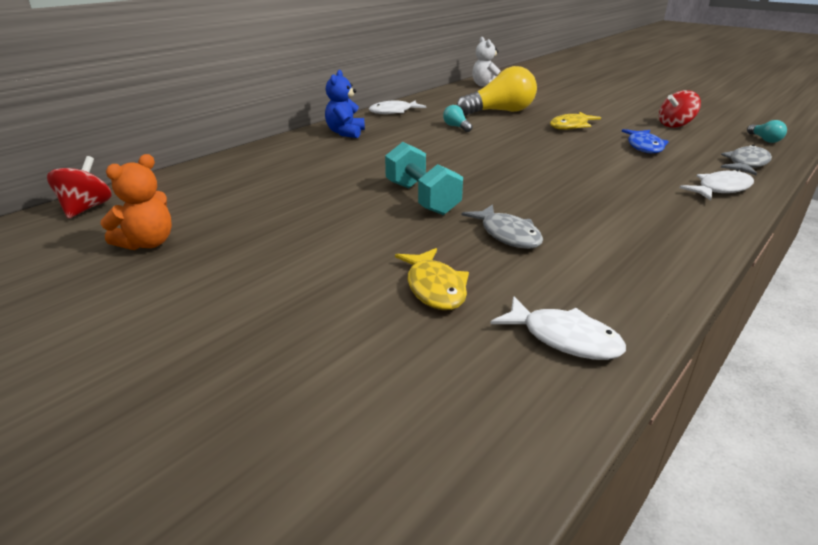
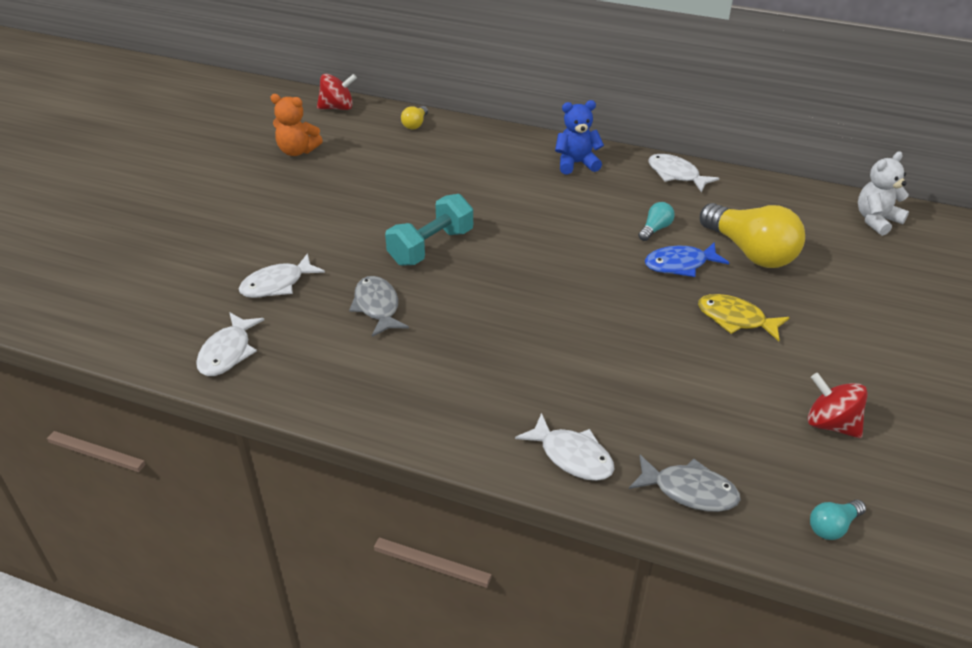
camera: 70 degrees right, 10 degrees up
(192, 176) = (415, 124): none -> yellow light bulb
(434, 288) = (277, 284): yellow fish -> white fish
(507, 235) = (377, 307): grey fish -> grey fish turned 120 degrees clockwise
(644, 147) = (694, 390): blue fish -> blue fish (680, 264)

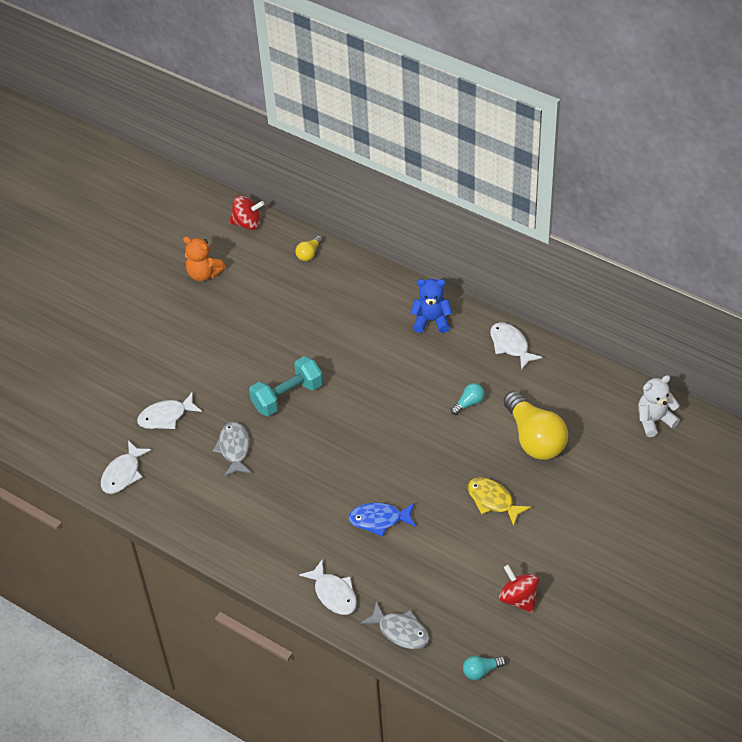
camera: 15 degrees right, 10 degrees up
(680, 264) = (473, 442): blue fish -> blue fish (379, 520)

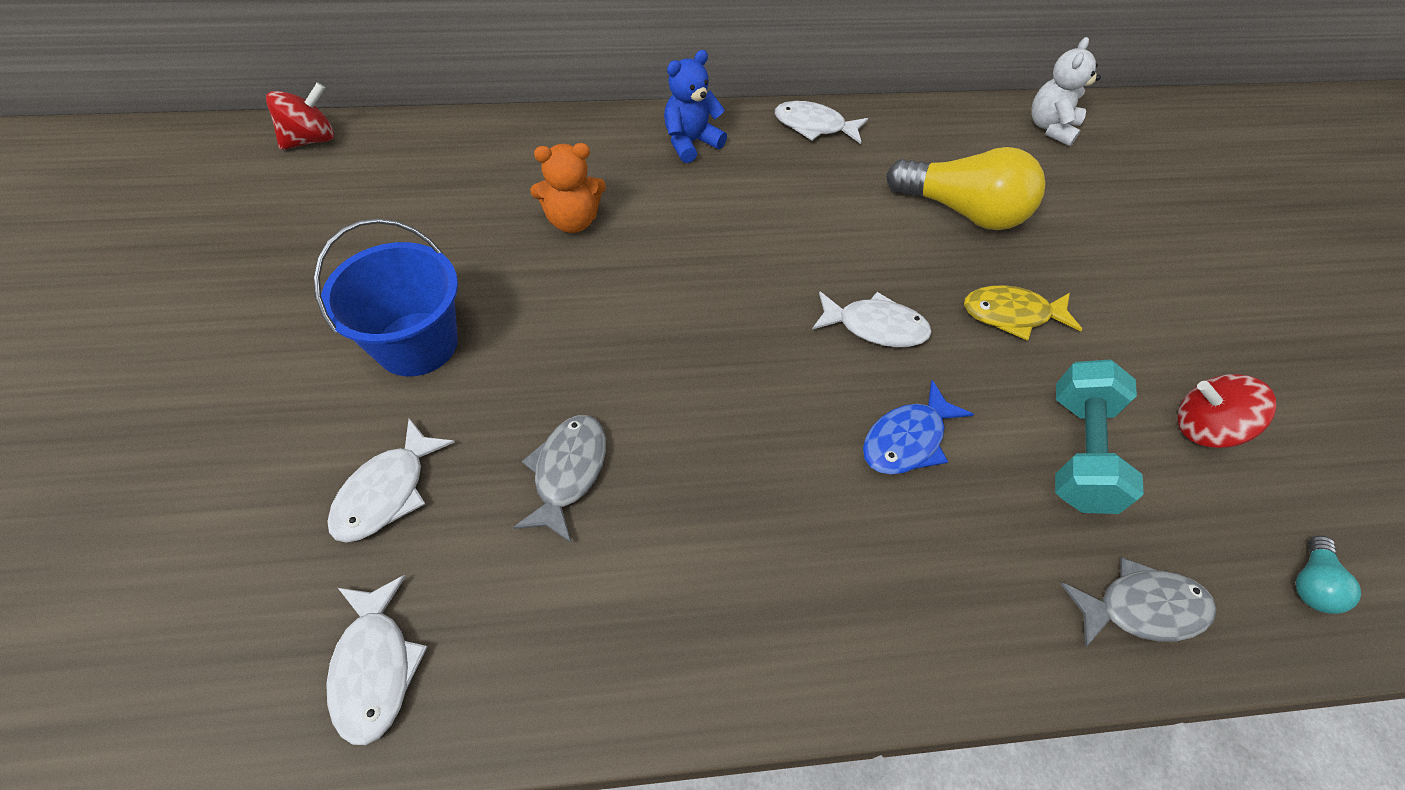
camera: 45 degrees left, 5 degrees up
(204, 274) = (288, 231): orange teddy bear -> orange teddy bear (573, 221)
(218, 361) = (417, 344): none -> blue bucket
(234, 449) = (568, 472): grey fish -> grey fish turned 60 degrees clockwise
(287, 396) = (584, 336): turquoise dumbbell -> turquoise dumbbell (1078, 452)
(309, 253) = (443, 138): yellow light bulb -> none
(333, 593) = (979, 621): white fish -> white fish (875, 327)
(469, 403) = (842, 212): turquoise light bulb -> none

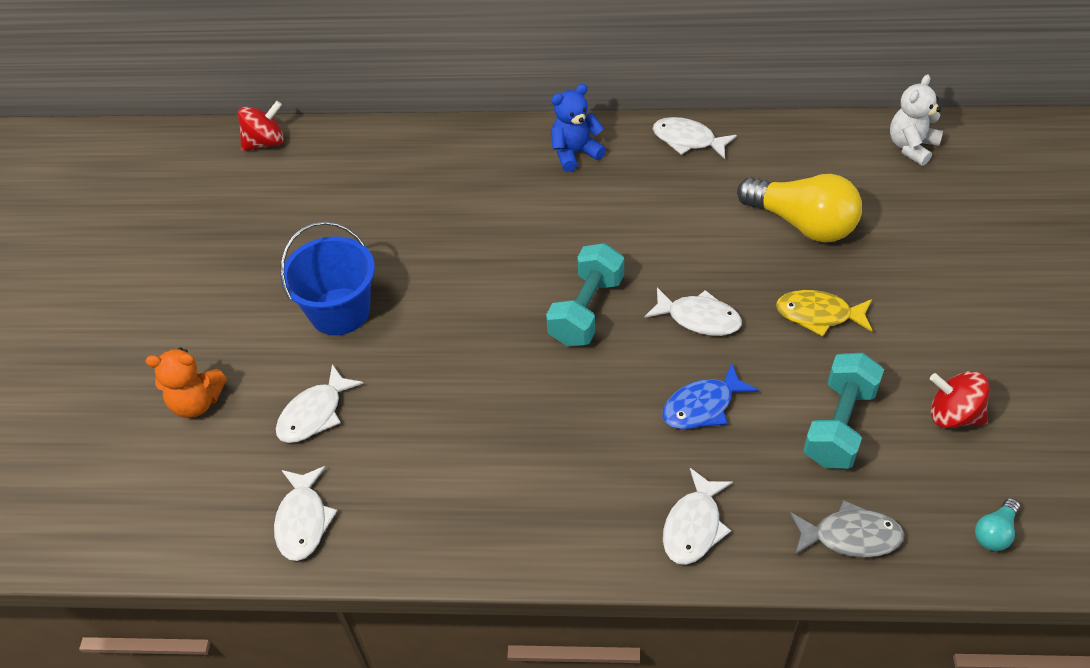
camera: 15 degrees right, 5 degrees down
(568, 472) = (441, 410): grey fish -> none
(573, 221) = (467, 219): orange teddy bear -> orange teddy bear (197, 402)
(737, 324) = (586, 310): none -> turquoise dumbbell
(938, 614) = (694, 526): none -> white fish

